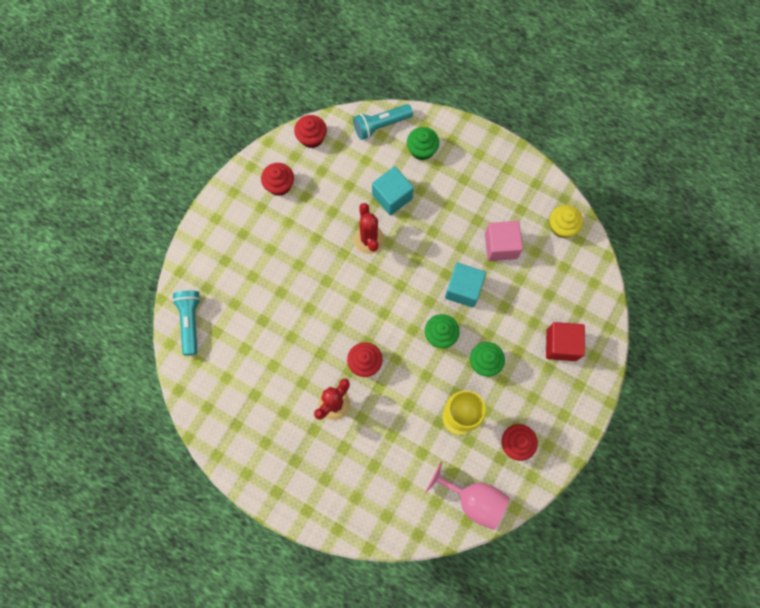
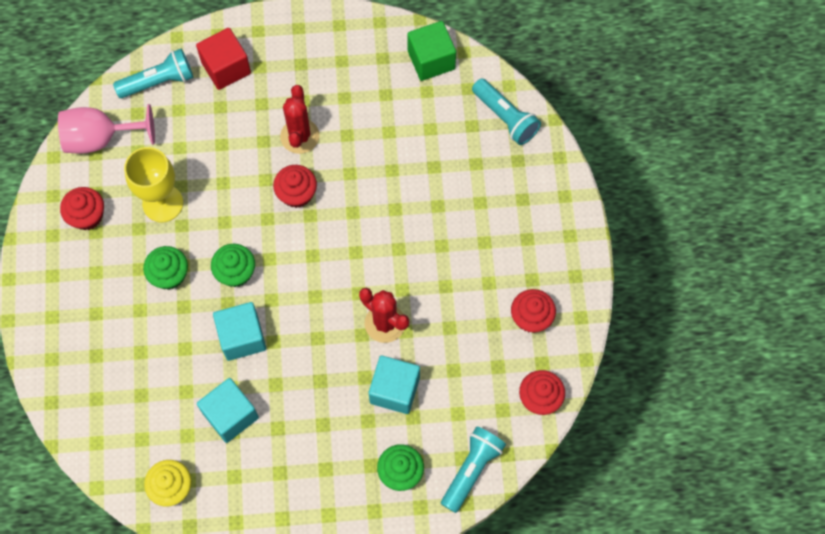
camera: 145 degrees right, 5 degrees down
(204, 399) = (431, 60): none -> green cube
(404, 518) = (158, 81): none -> turquoise flashlight
(501, 246) = (230, 415): pink cube -> turquoise cube
(561, 345) = (95, 347): red cube -> red cube (226, 68)

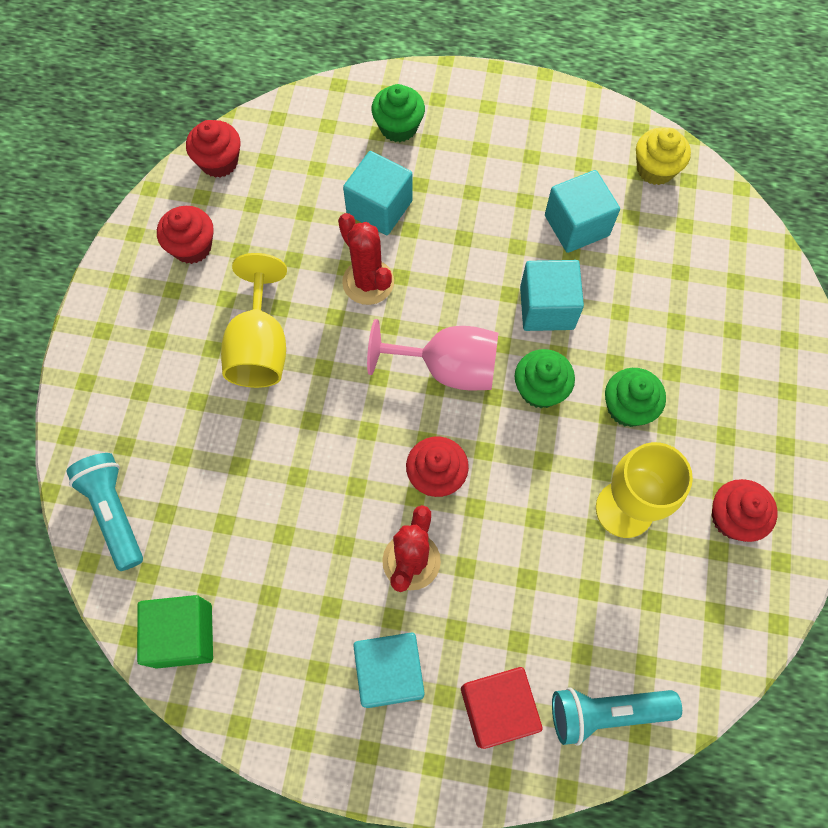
camera: 165 degrees left, 0 degrees up
(100, 138) = (706, 636): pink goblet -> pink goblet (448, 368)
(296, 71) = (390, 672): none -> turquoise cube
(449, 252) = (260, 347): none -> yellow goblet
(471, 470) = (321, 112): turquoise flashlight -> none

